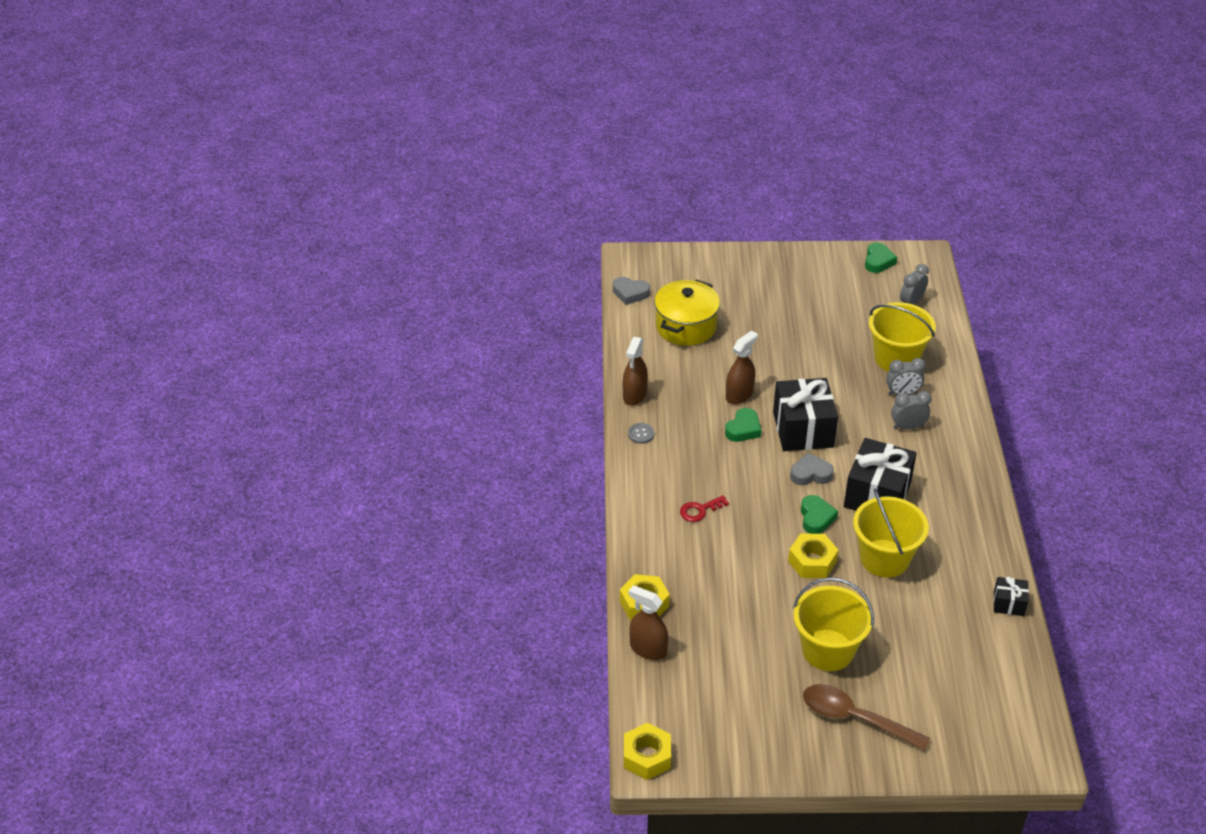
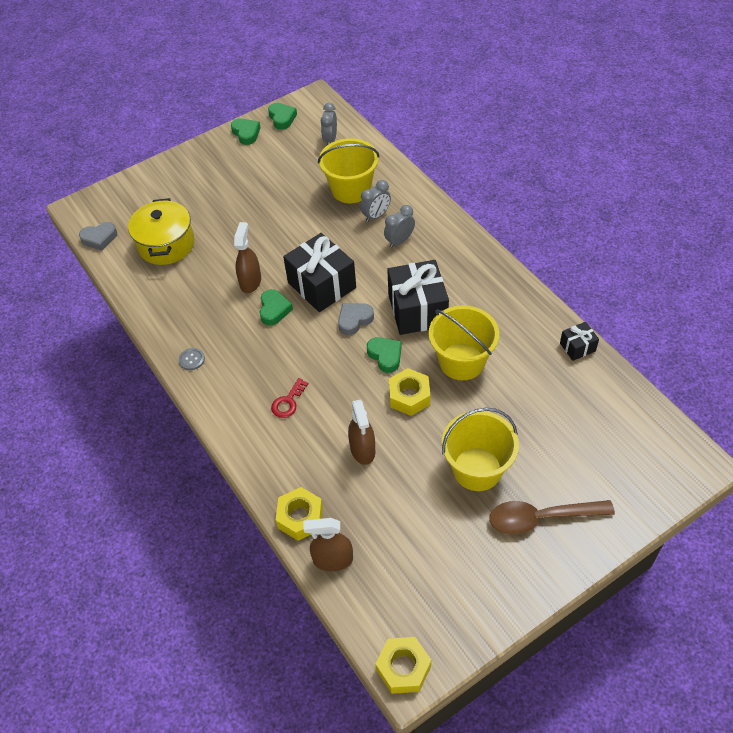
camera: 30 degrees left, 10 degrees up
(634, 395) = (163, 327): brown spray bottle -> brown spray bottle (362, 449)
(832, 260) = (246, 133): none -> green heart

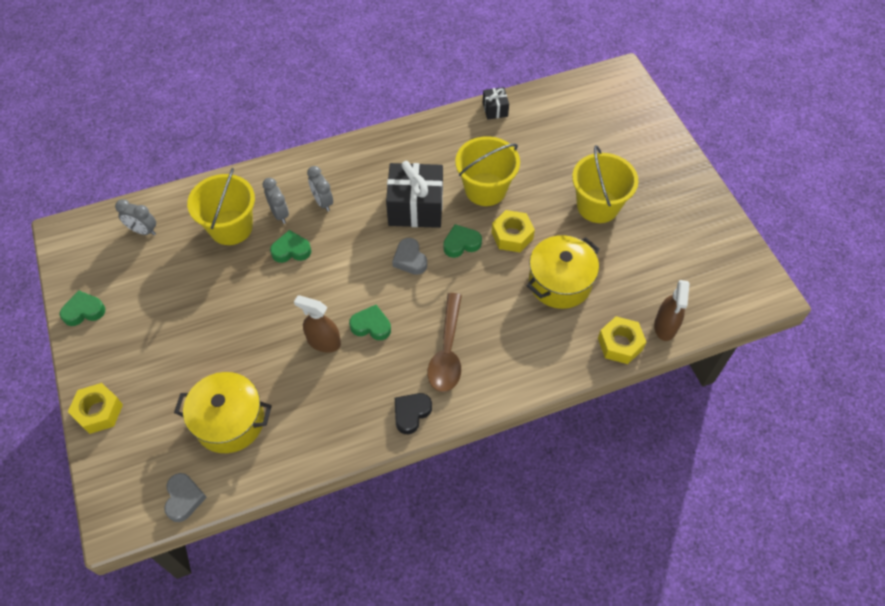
camera: 80 degrees left, 5 degrees up
(192, 359) = (411, 413): grey button -> black heart
(282, 118) = (79, 270): green heart -> green heart (291, 250)
(288, 402) = (491, 332): red key -> none
(322, 285) = (354, 278): black gift -> none
(362, 449) = (560, 282): brown spray bottle -> yellow pot
(403, 668) = (765, 296): yellow nut -> yellow nut (99, 411)
(541, 518) = (650, 177): brown spoon -> brown spoon (447, 351)

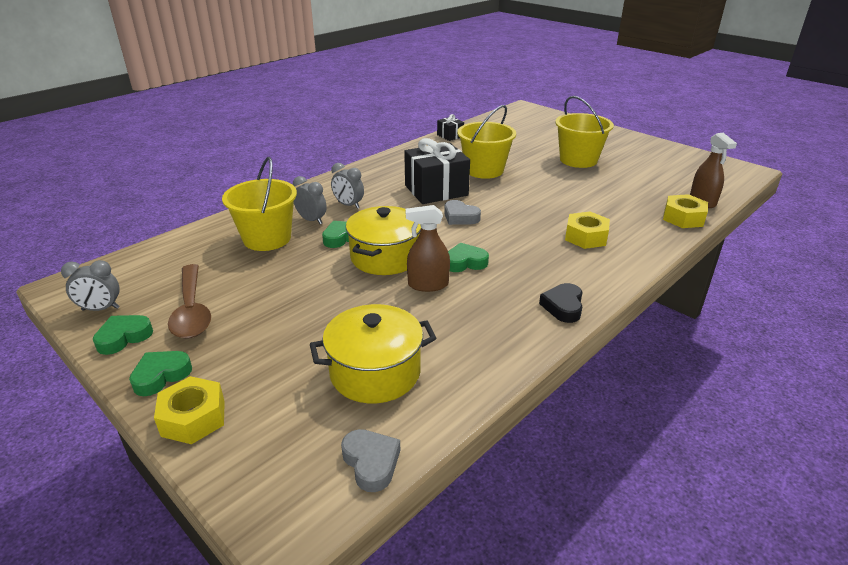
camera: 25 degrees left, 25 degrees down
(143, 231) = (167, 262): grey clock -> grey clock (100, 309)
(447, 351) = (551, 259): brown spoon -> brown spoon (192, 310)
(461, 244) = (495, 199): green heart -> green heart (161, 376)
(512, 235) = (531, 186): yellow nut -> yellow nut (586, 237)
(560, 282) = (597, 200): yellow pot -> yellow pot (385, 257)

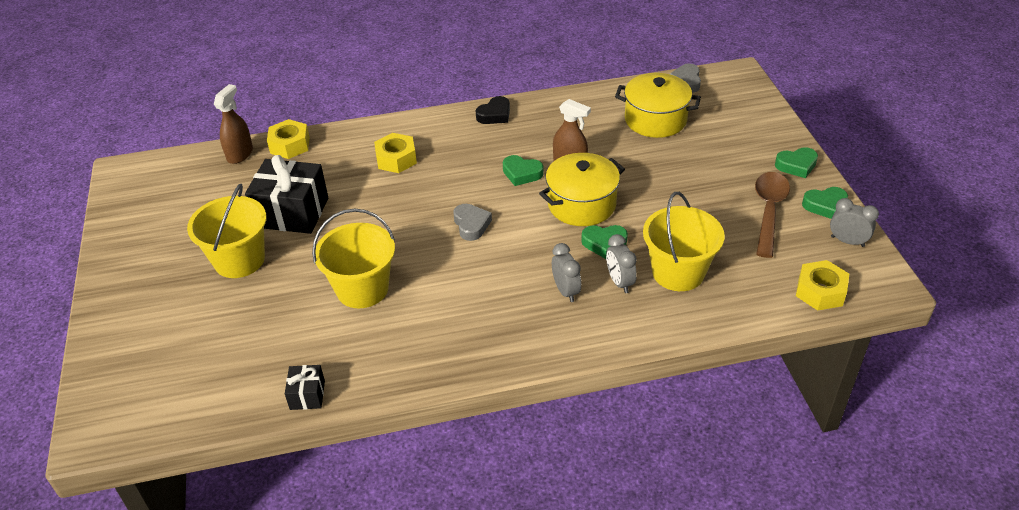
camera: 145 degrees left, 10 degrees up
(193, 418) = (777, 133): yellow nut -> yellow nut (820, 292)
(436, 190) = (453, 275): black gift -> black gift (292, 213)

